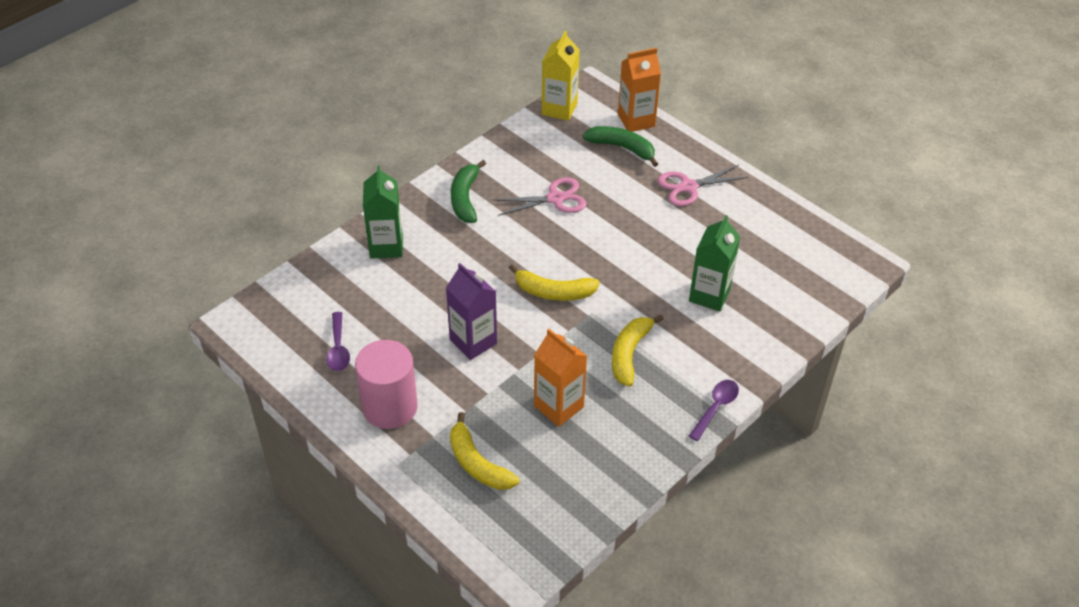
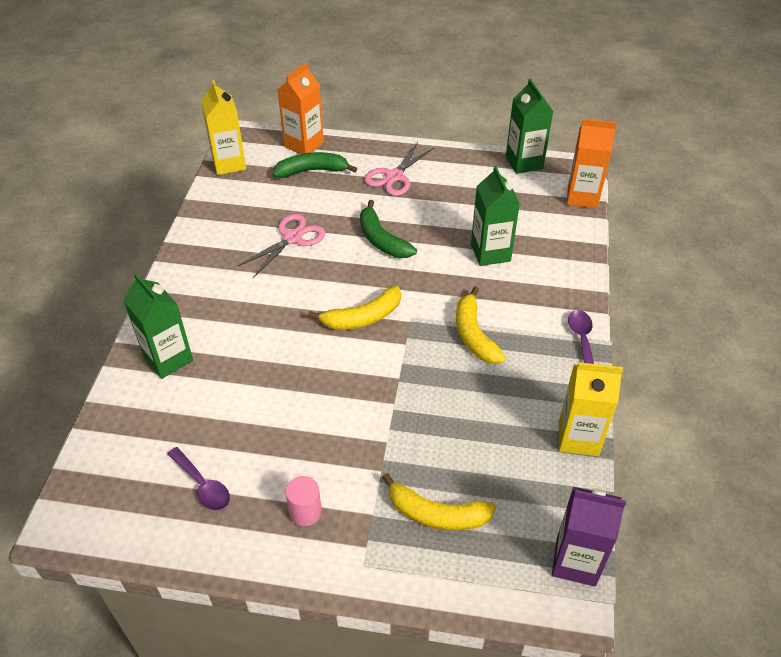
camera: 35 degrees left, 0 degrees up
(390, 407) = (305, 512): pink cylinder -> pink cylinder, size x0.50
(465, 198) = (209, 277): green banana -> green banana (381, 240)
(473, 341) = (330, 401): purple carton -> purple carton (576, 561)
(558, 406) = (459, 415): orange carton -> orange carton (582, 197)
(636, 477) = (578, 437): none -> yellow carton
(821, 231) = (524, 162): none -> green carton

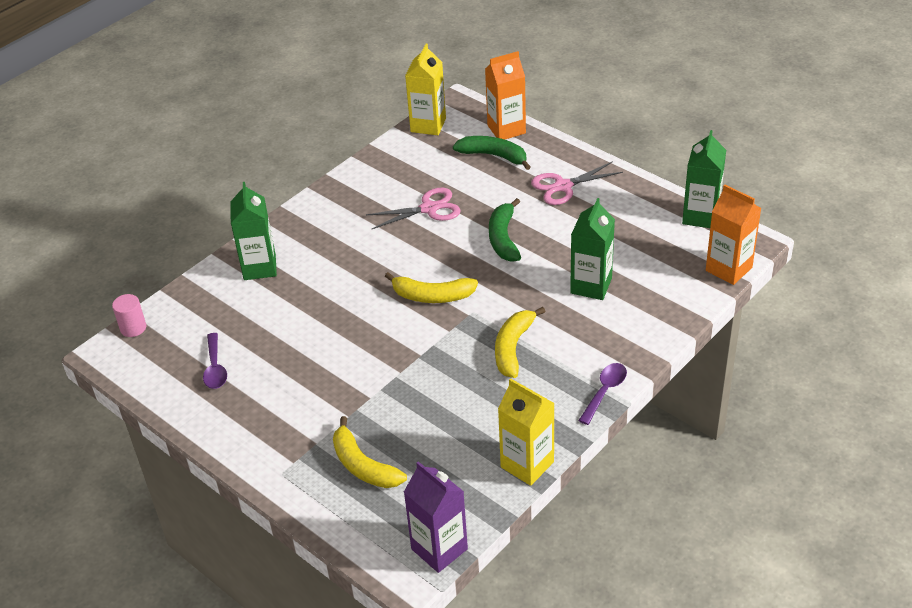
camera: 35 degrees right, 5 degrees down
(305, 512) = (270, 419): pink cylinder -> pink cylinder (133, 328)

